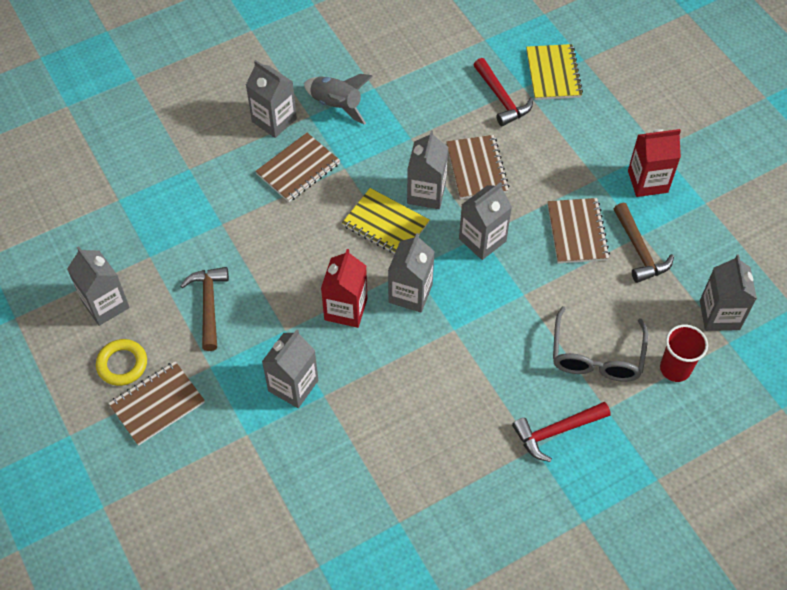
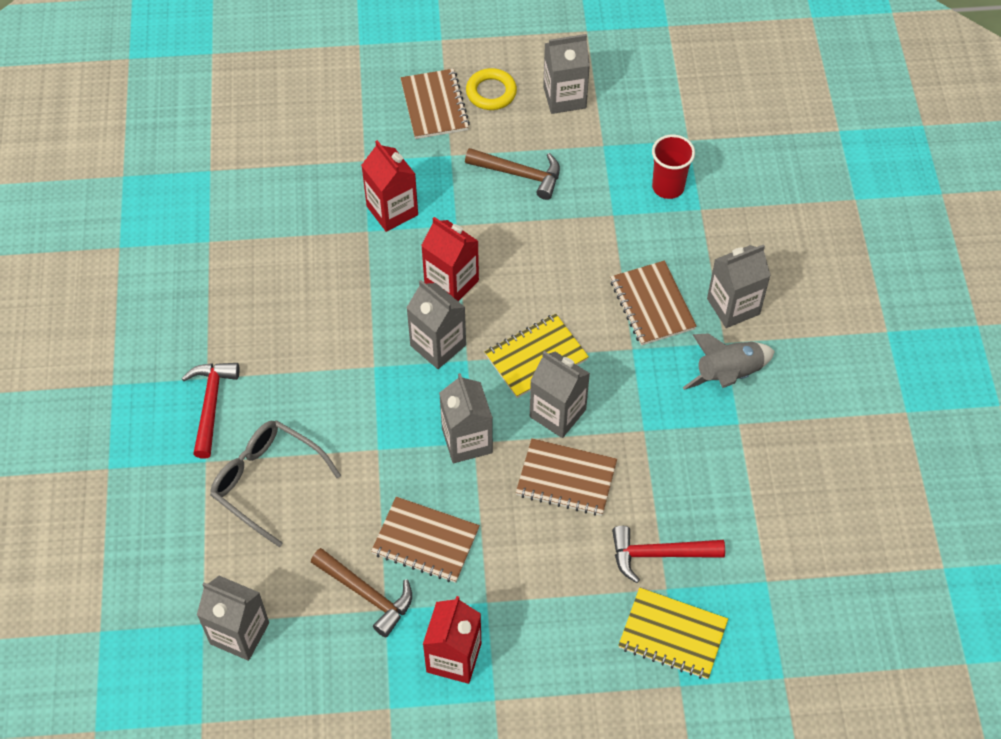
camera: 115 degrees right, 0 degrees up
(293, 385) = (392, 210): grey carton -> red carton
(639, 250) = (366, 594): brown hammer -> brown hammer turned 150 degrees counterclockwise
(675, 369) = (207, 550): red cup -> red cup (668, 187)

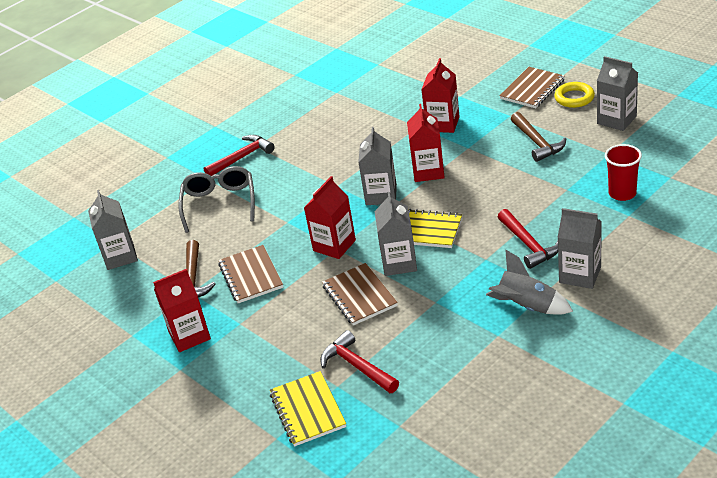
camera: 55 degrees right, 20 degrees down
(467, 441) = (334, 245): grey carton -> red carton
(652, 305) = (528, 245): brown notebook -> red hammer

